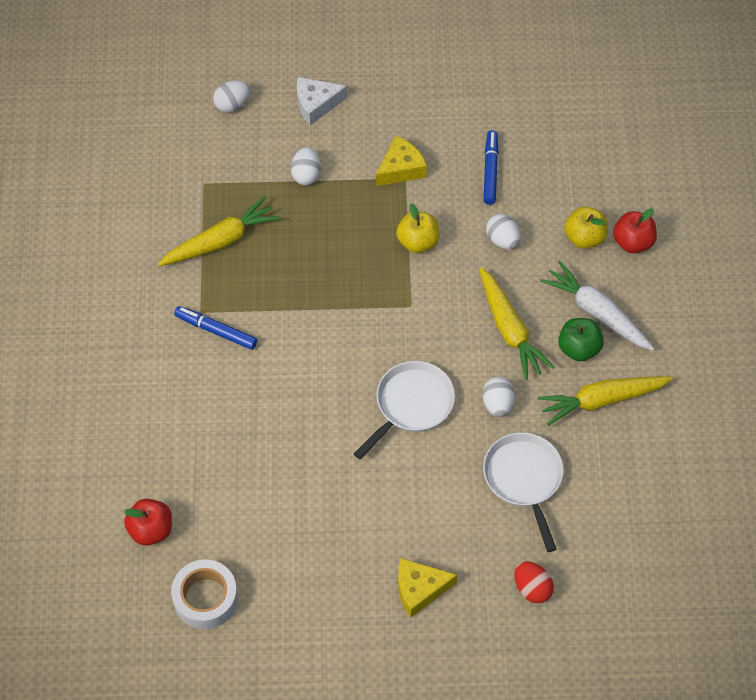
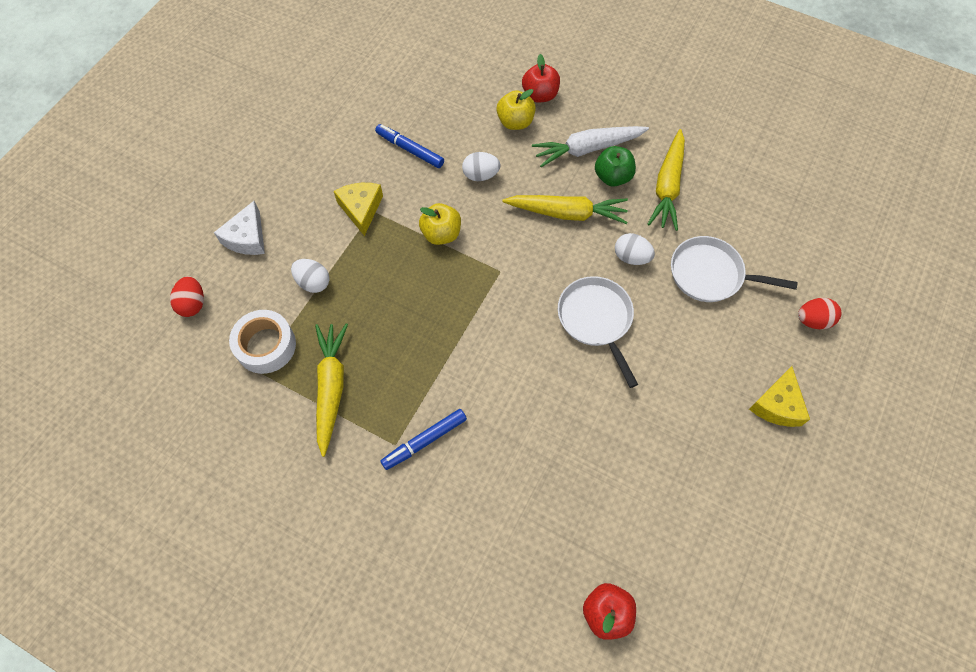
camera: 60 degrees left, 5 degrees up
(205, 598) = (705, 597): white tape -> white tape (266, 346)
(232, 105) = (193, 304): white egg -> red egg

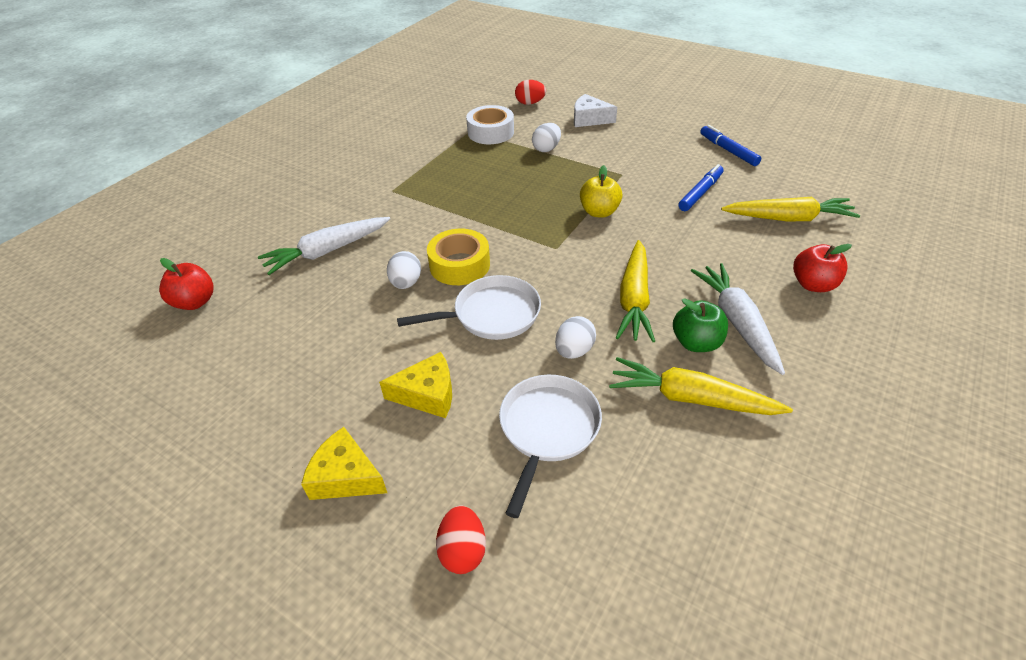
camera: 95 degrees right, 20 degrees down
(331, 388) = (448, 160): yellow carrot -> yellow carrot (788, 218)
(361, 209) = (623, 168): yellow cheese -> yellow cheese (427, 394)
(424, 441) = (389, 204): blue marker -> blue marker (728, 150)
(480, 175) = (677, 237): white egg -> white egg (406, 283)
(514, 491) = (327, 251): none -> white carrot
(515, 122) = (761, 263): yellow apple -> none
(530, 353) = (459, 265): none -> yellow tape

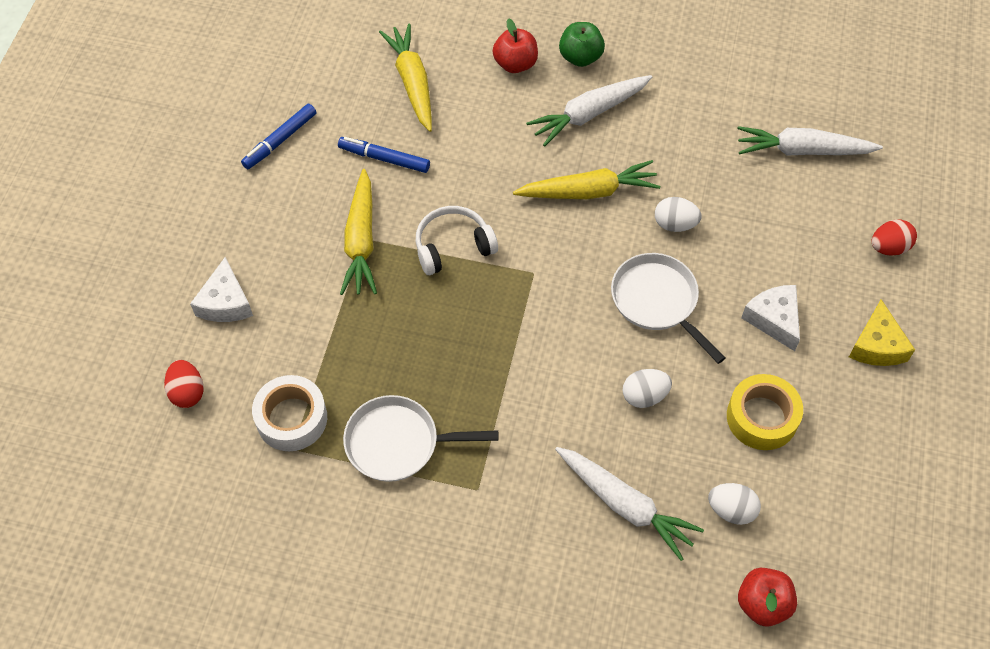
camera: 110 degrees left, 15 degrees up
(427, 394) = (774, 319): yellow cheese -> white cheese
(459, 265) = (596, 355): yellow tape -> yellow tape (762, 417)
(546, 149) = (322, 335): white egg -> white egg (731, 510)
(547, 429) = (766, 223): white pan -> white pan (398, 443)
(599, 212) = (453, 246): yellow apple -> white headphones
(647, 510) = (803, 150): none -> white carrot
(691, 398) = (691, 136): yellow carrot -> yellow carrot (361, 241)
(696, 343) = (627, 140): green apple -> green apple (580, 57)

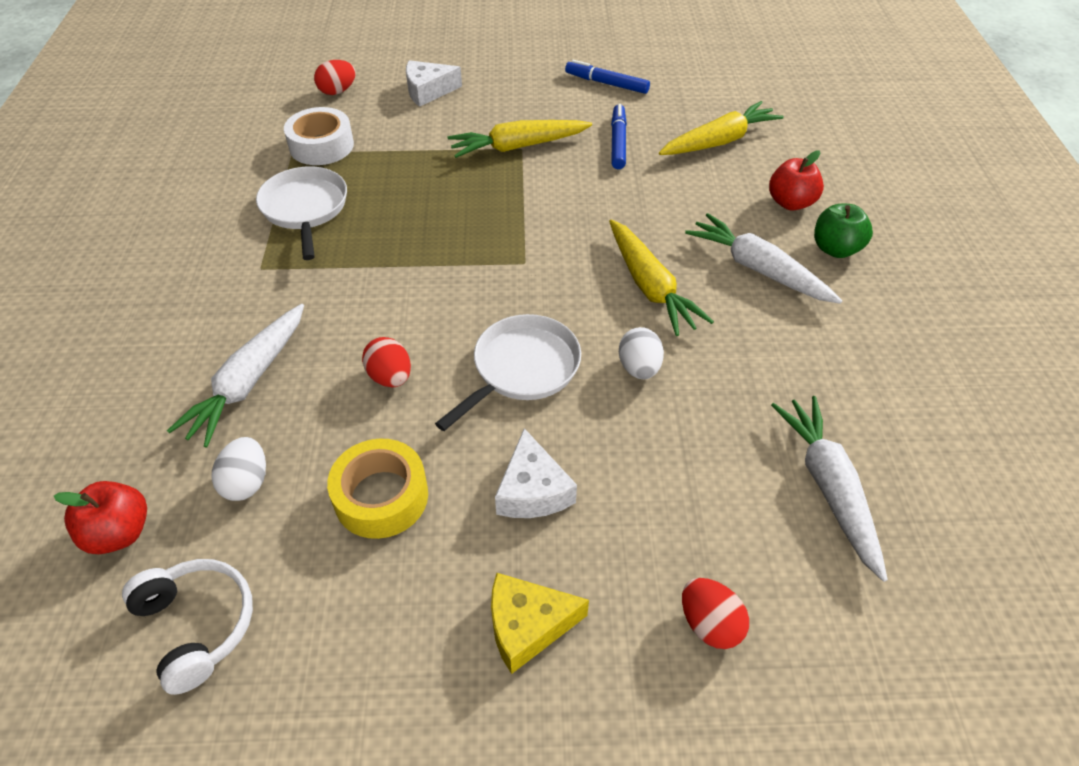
camera: 75 degrees right, 10 degrees down
(453, 246) = (534, 202): white headphones -> white headphones (197, 625)
(644, 396) = (390, 377): white egg -> red egg
(774, 319) = (532, 490): white cheese -> white cheese turned 120 degrees clockwise

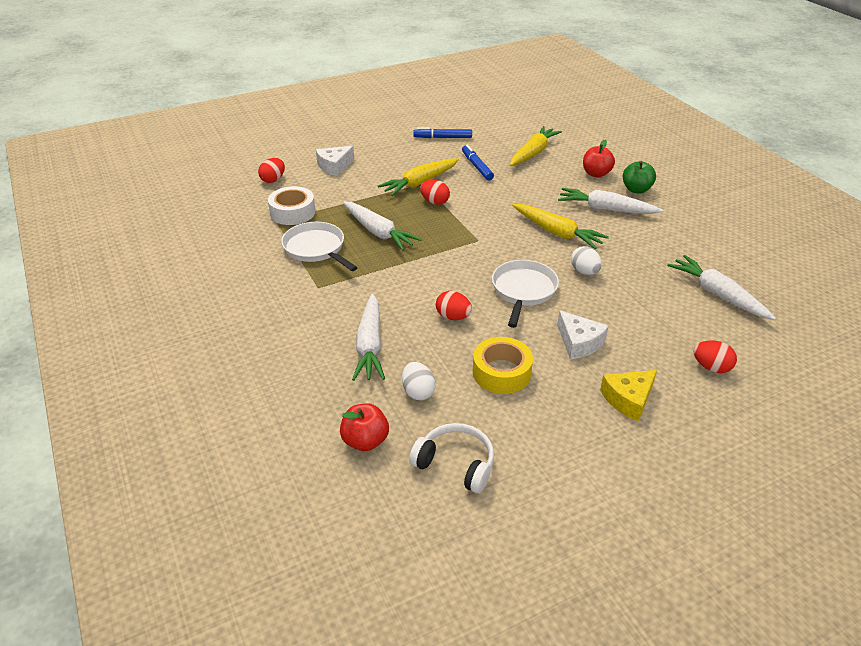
camera: 25 degrees left, 10 degrees down
(402, 208) = (378, 232): none -> white carrot
(514, 182) = (435, 202): none -> red egg

